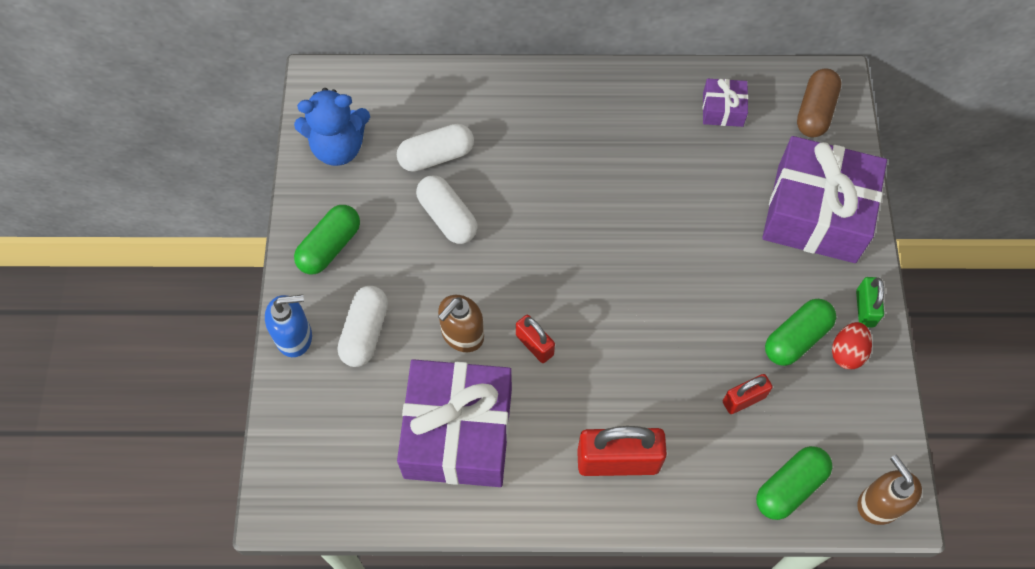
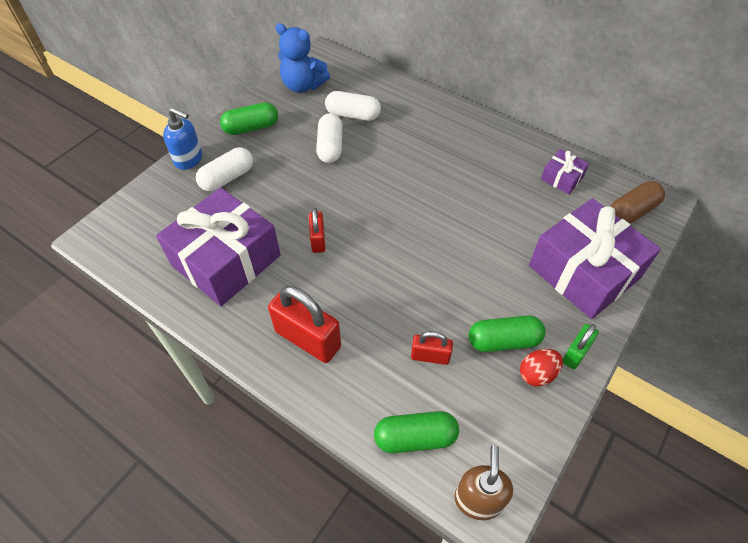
camera: 35 degrees right, 10 degrees down
(462, 335) = (280, 210): brown soap dispenser -> none

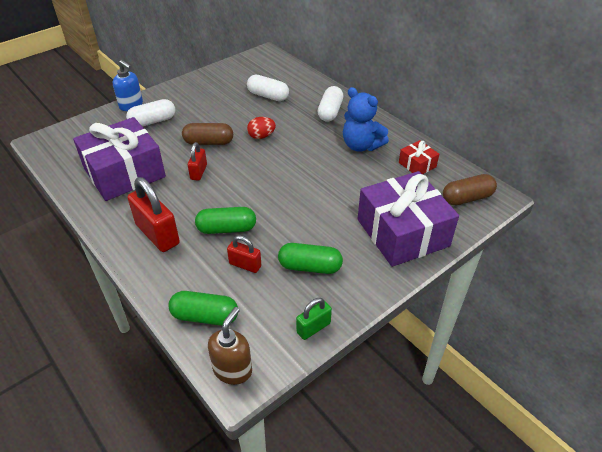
camera: 15 degrees right, 10 degrees down
(251, 128) = (187, 92): green capsule -> green capsule (226, 229)
(303, 86) = (239, 71): blue teddy bear -> blue teddy bear (361, 145)
(311, 195) = (208, 142): none -> brown capsule
(330, 147) = (239, 114): white capsule -> white capsule (330, 112)
(537, 374) = (326, 295): red egg -> red egg (261, 136)
(561, 178) = (417, 165): purple gift -> red gift
(575, 353) = (366, 287): green padlock -> green padlock (313, 328)

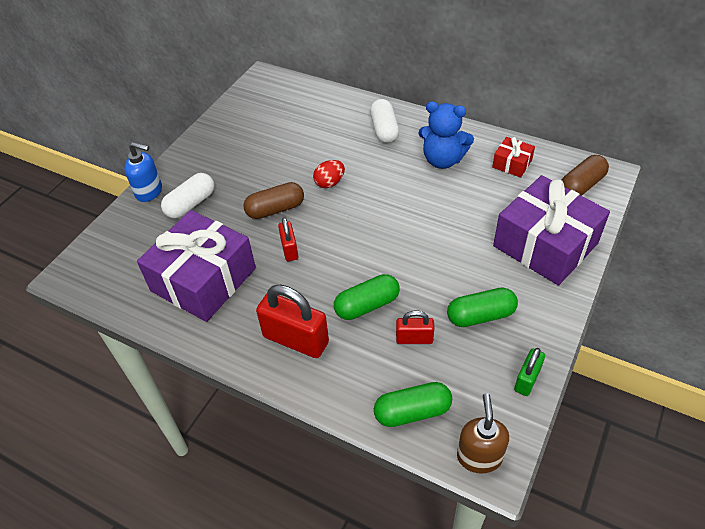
camera: 20 degrees left, 5 degrees up
(268, 96) = (303, 131): white capsule -> none

